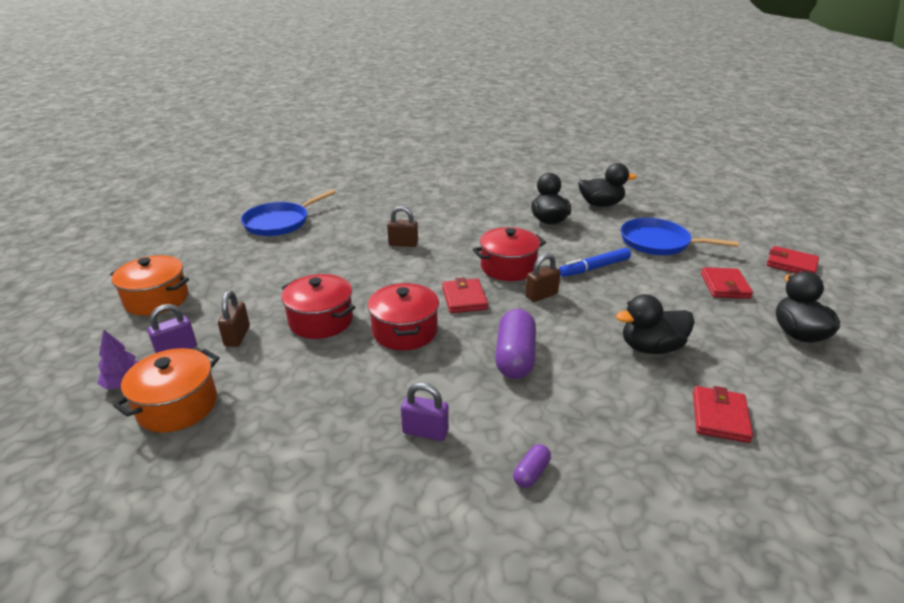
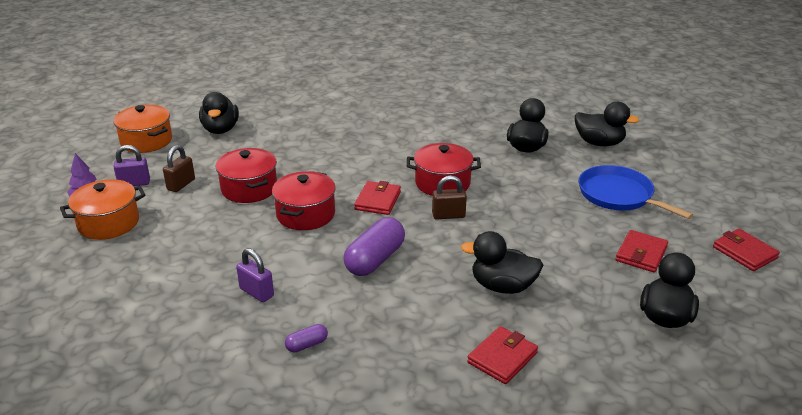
camera: 25 degrees right, 0 degrees up
(238, 268) = (220, 129): none -> black duck
(279, 222) = (282, 96): blue pan -> none
(403, 244) = (369, 139): brown padlock -> none
(594, 268) = (524, 204): blue marker -> none

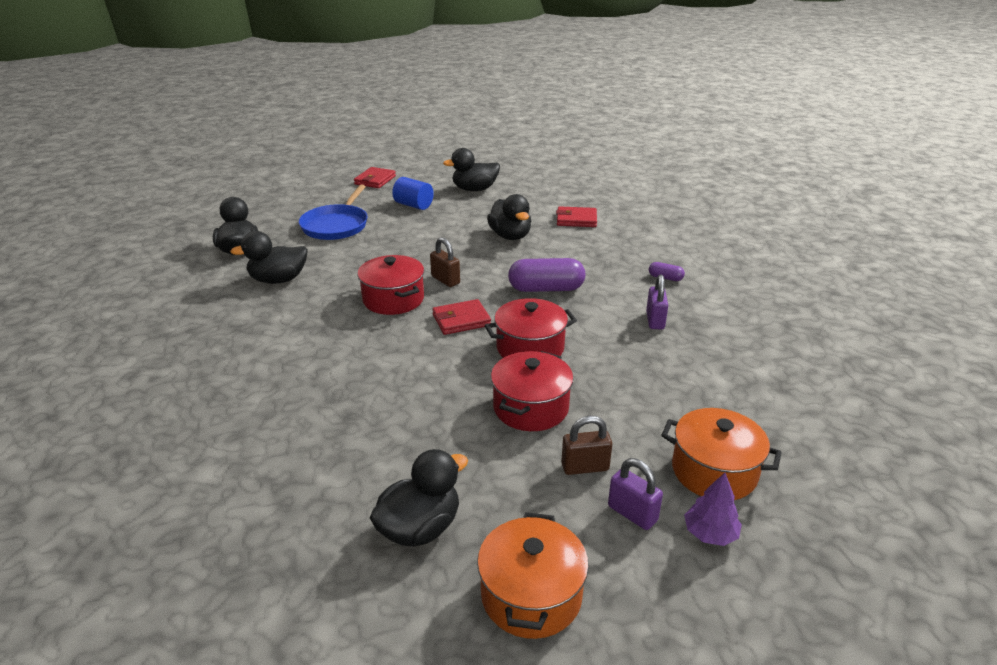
camera: 125 degrees left, 0 degrees up
(641, 254) = (413, 205): red wallet -> blue cylinder

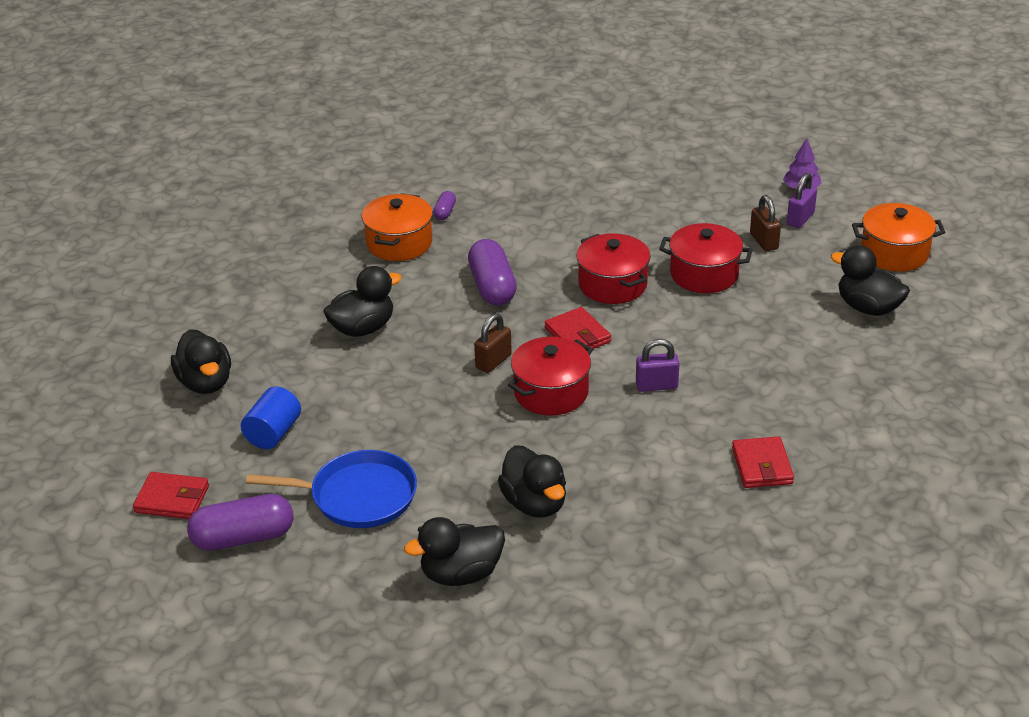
camera: 100 degrees left, 5 degrees up
(328, 195) = (243, 538): none -> purple capsule
(576, 220) = (303, 281): red wallet -> red wallet (762, 466)
(655, 320) = (535, 216): purple padlock -> purple padlock (656, 386)
(714, 471) = (738, 186): orange pot -> orange pot (399, 243)

